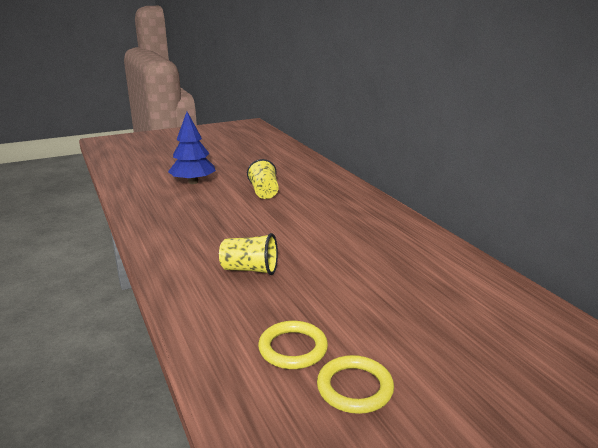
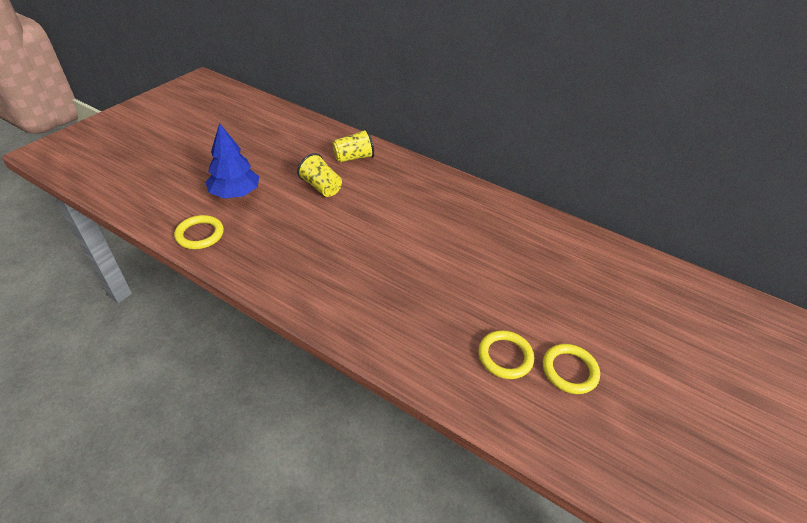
camera: 35 degrees left, 20 degrees up
(139, 197) = (200, 234): none -> yellow ring
(250, 270) = (401, 290): yellow cup -> yellow cup (353, 158)

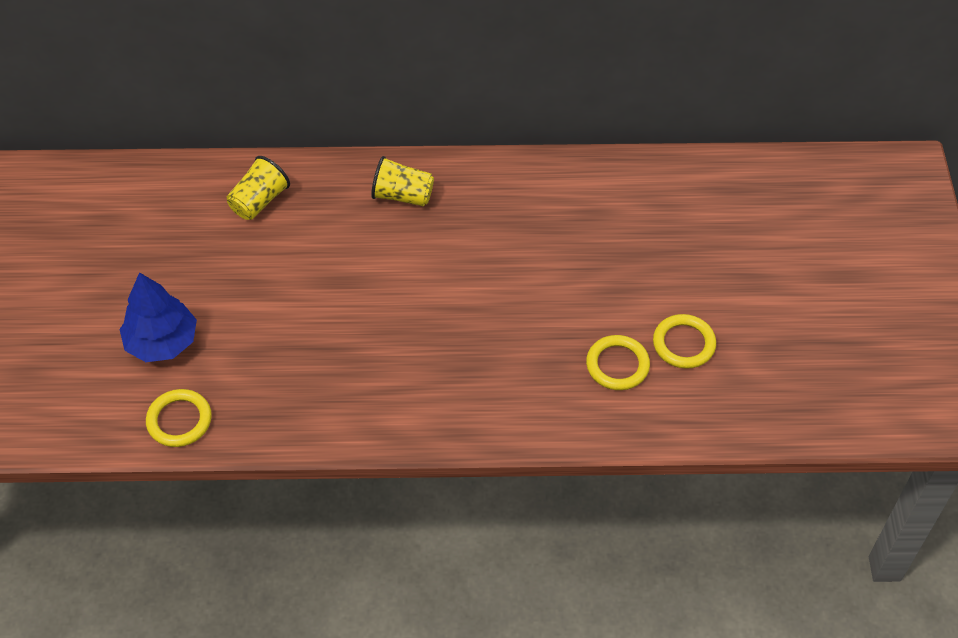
camera: 30 degrees left, 10 degrees up
(321, 187) = (260, 270): yellow cup -> yellow cup (402, 195)

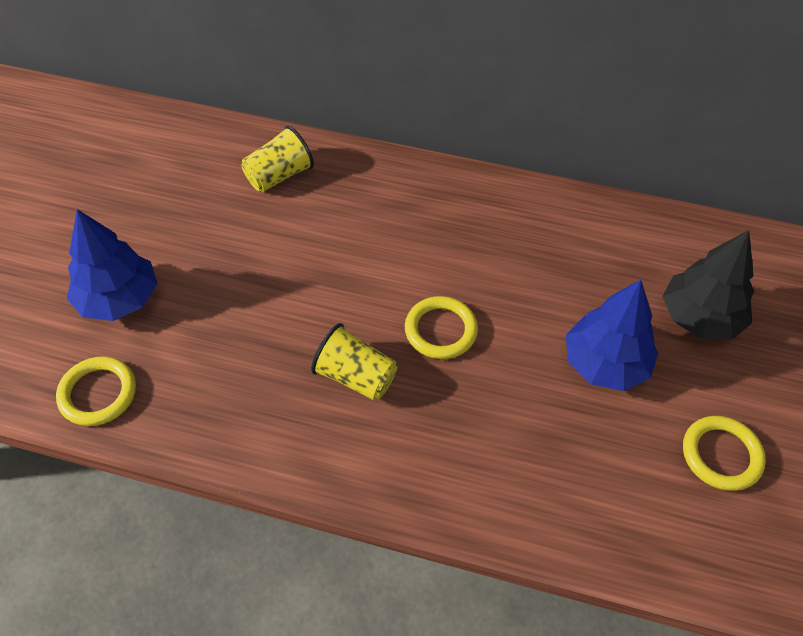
camera: 15 degrees right, 0 degrees up
(402, 195) = (431, 203): yellow cup -> yellow cup (355, 376)
(581, 296) = (605, 364): none -> blue tree
(617, 365) = (631, 461): yellow ring -> yellow ring (440, 330)
(649, 241) = (700, 318): none -> black tree

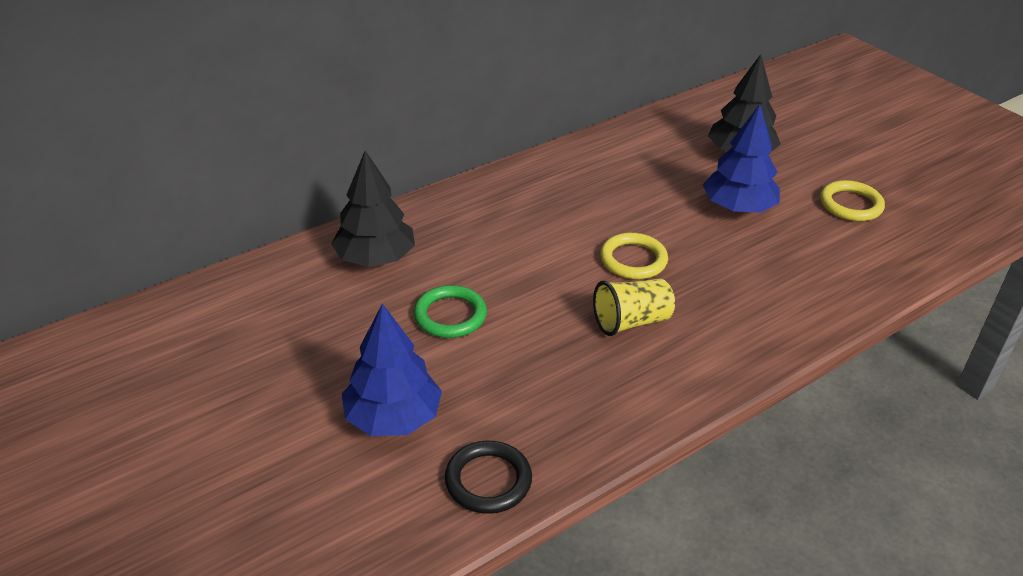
camera: 50 degrees left, 15 degrees down
(98, 393) = (488, 480): yellow ring -> black ring
(255, 259) = (450, 315): none -> green ring
(279, 176) = (375, 258): yellow cup -> black tree

